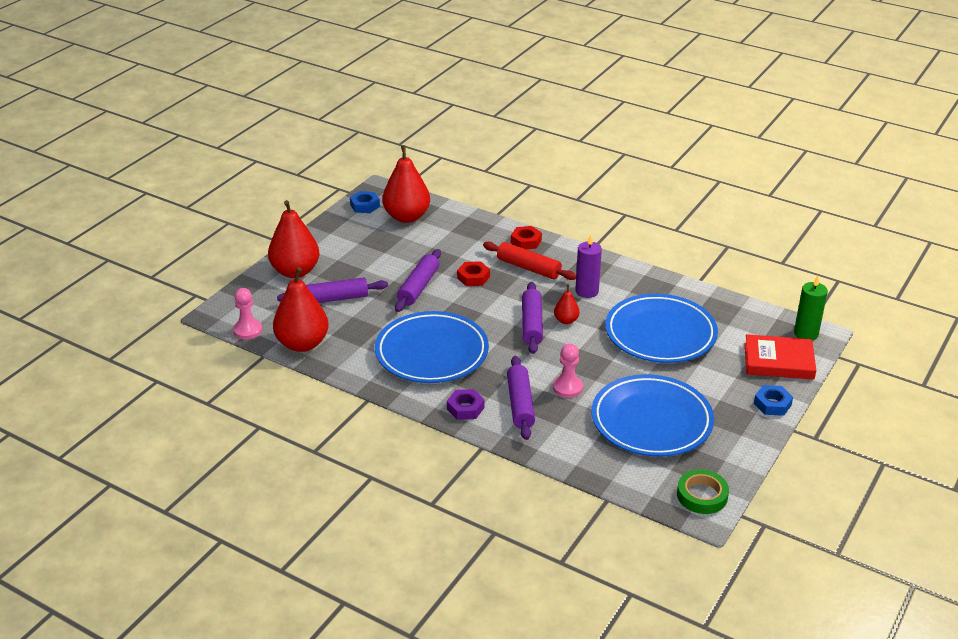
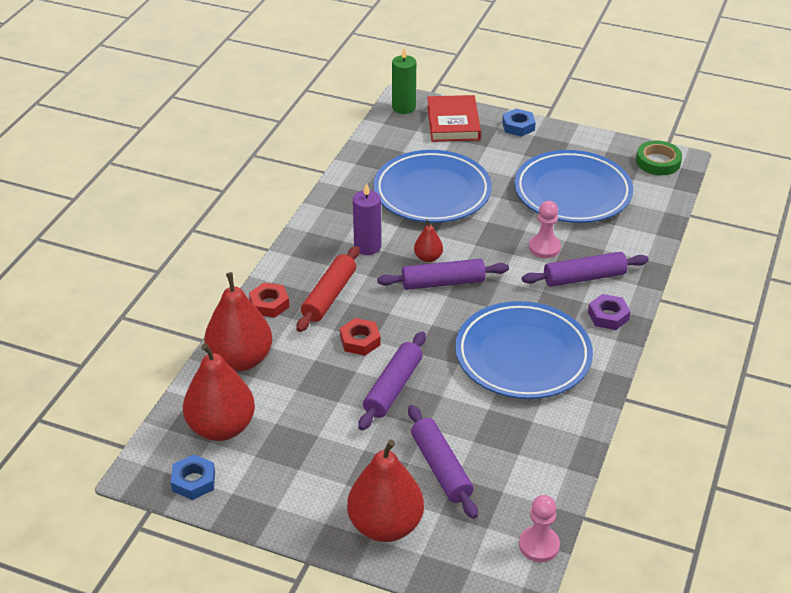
camera: 100 degrees left, 5 degrees up
(302, 344) = (547, 478): red pear -> red pear (240, 360)
(418, 287) = (393, 388): purple rolling pin -> purple rolling pin turned 75 degrees counterclockwise

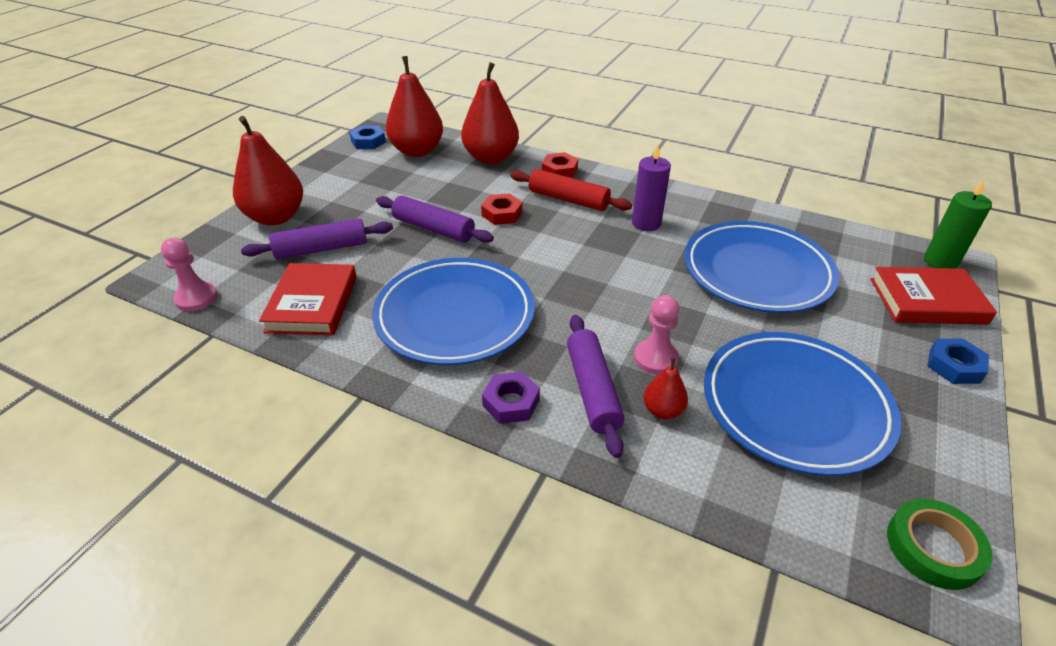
camera: 95 degrees right, 0 degrees up
(428, 258) = (629, 261): red pear -> red pear (663, 410)
(443, 282) = (586, 268): purple rolling pin -> none
(527, 452) = (312, 304): none -> red book

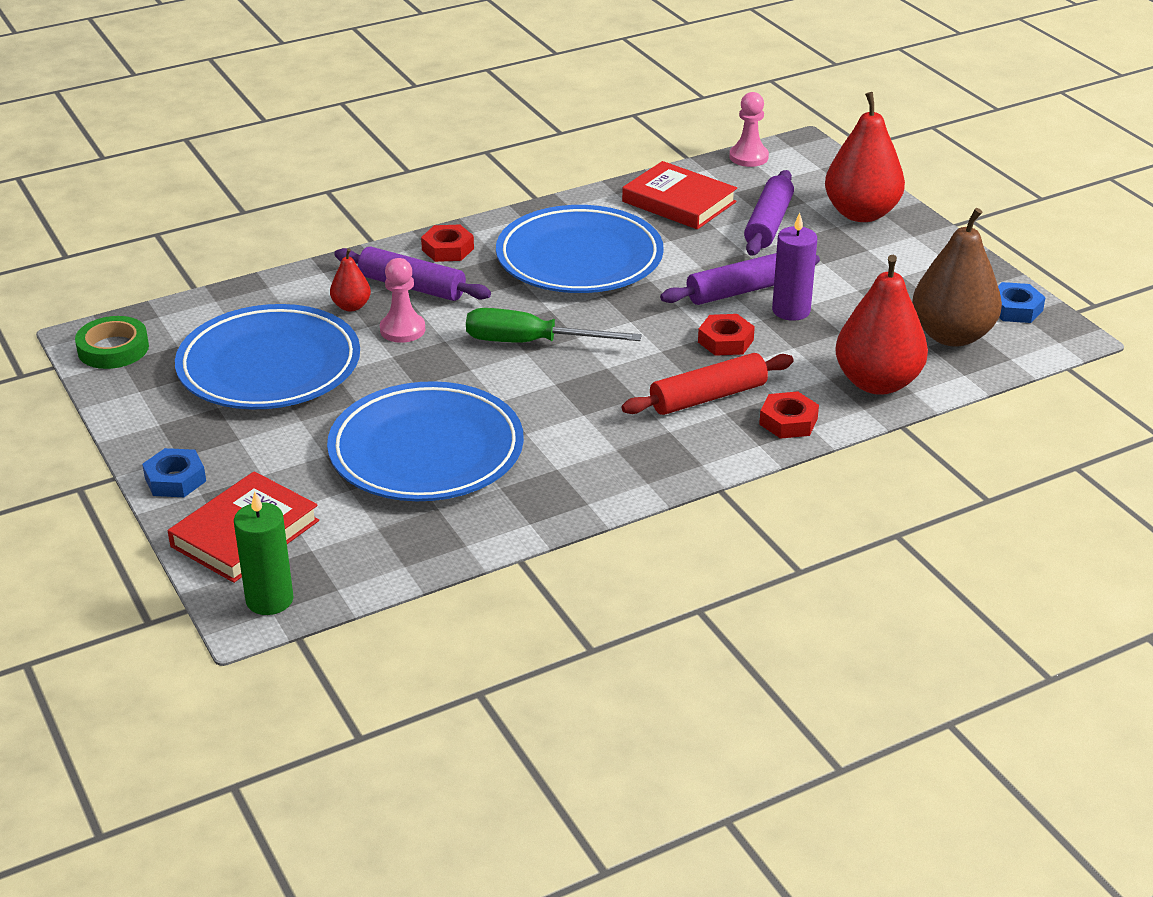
camera: 125 degrees right, 5 degrees down
(417, 151) = (951, 335): red pear -> brown pear
(511, 402) = (447, 249): purple nut -> red nut
(594, 286) = (531, 342): none -> green screwdriver
(646, 223) = (596, 427): purple candle -> purple candle (791, 310)

